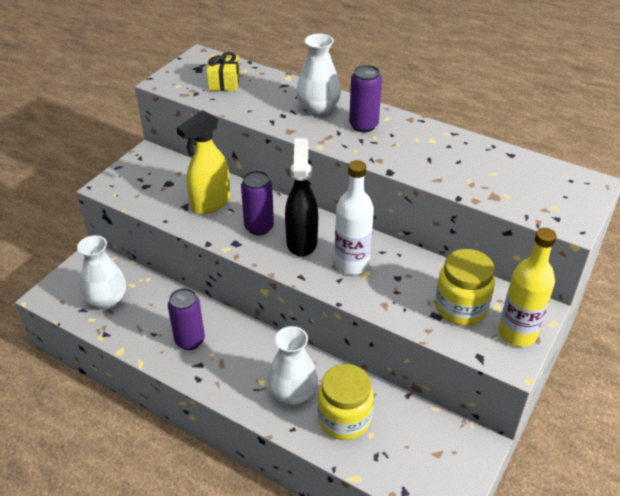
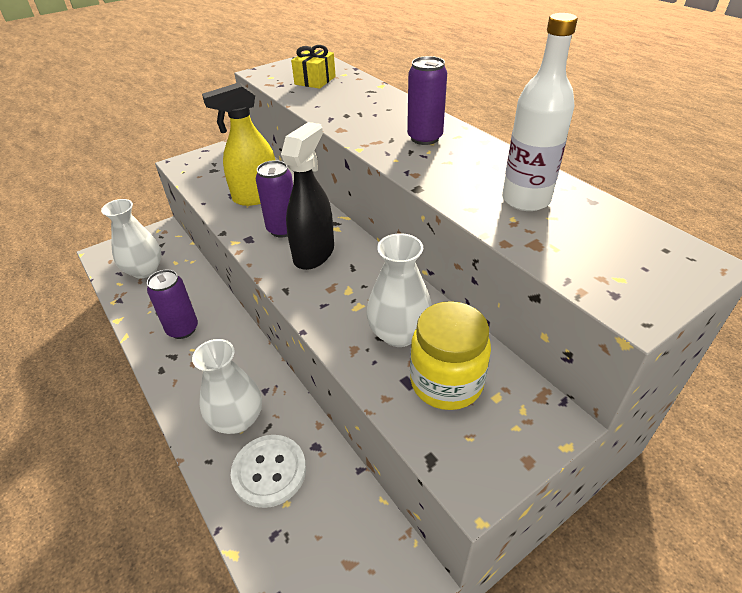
camera: 25 degrees right, 0 degrees up
(318, 109) = (388, 115): white vase -> white vase (399, 333)
(344, 419) = (269, 471): yellow jar -> white button
(352, 264) = (350, 291): white bottle -> white bottle (525, 200)
(517, 333) = (504, 444): yellow bottle -> none

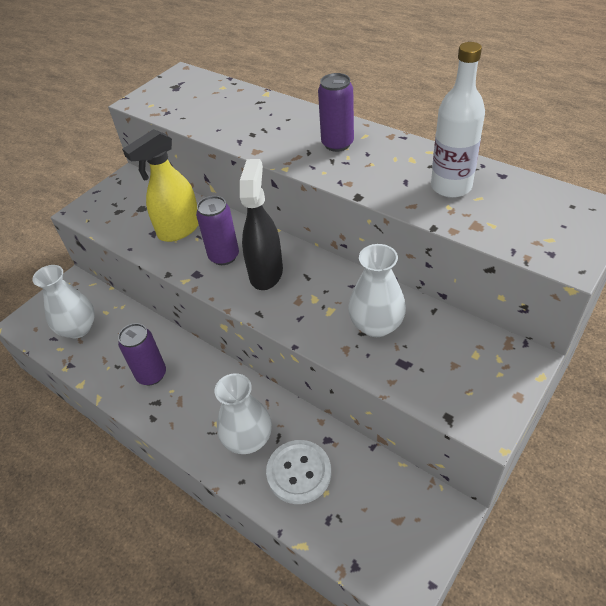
camera: 15 degrees left, 5 degrees up
(315, 80) = (198, 100): yellow gift -> none
(446, 382) = (432, 354): yellow jar -> none

